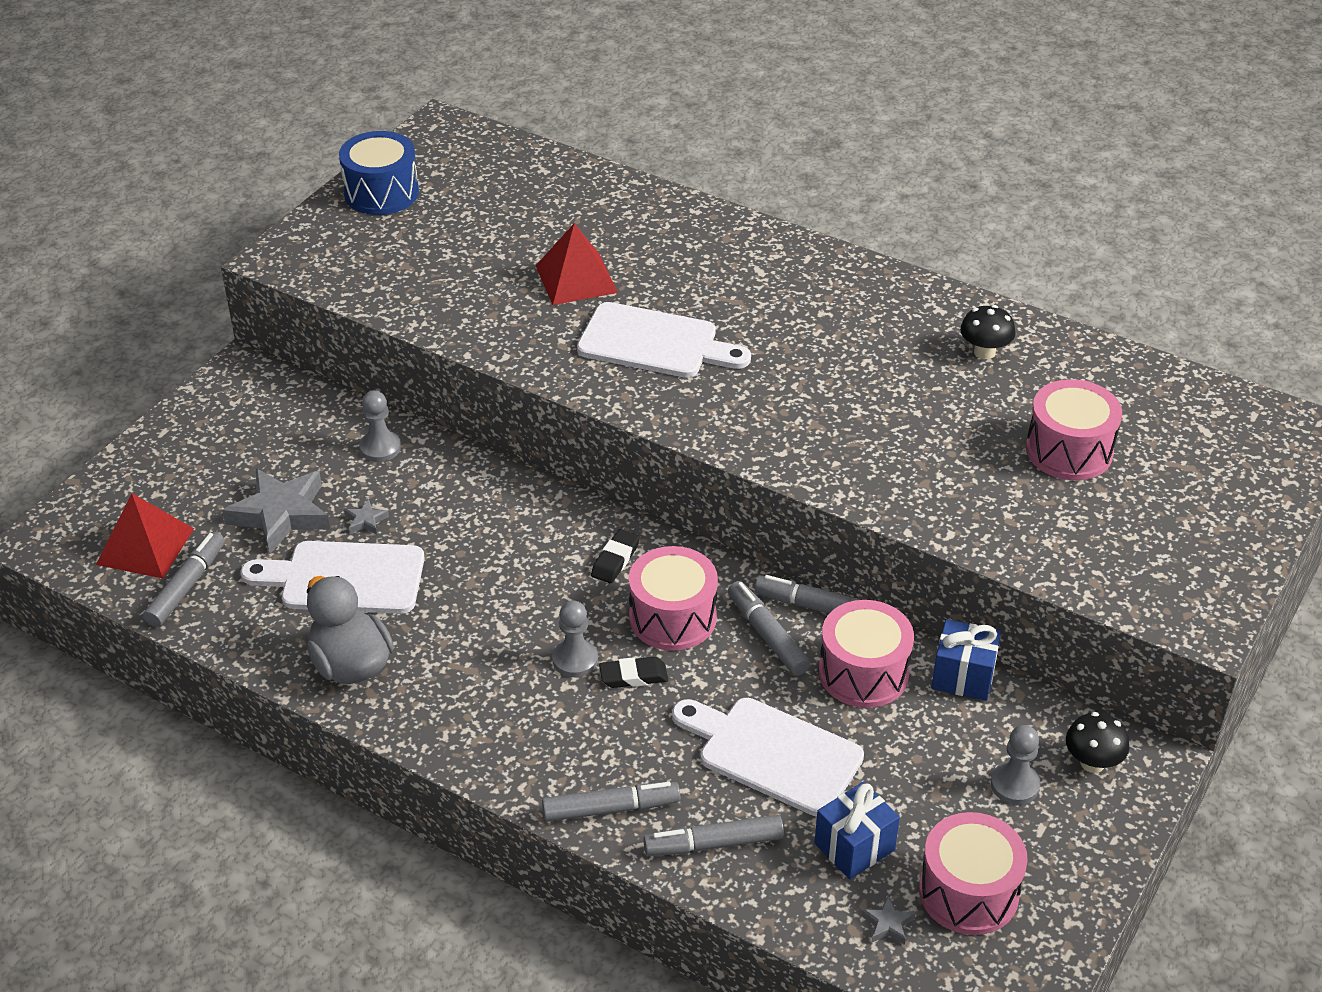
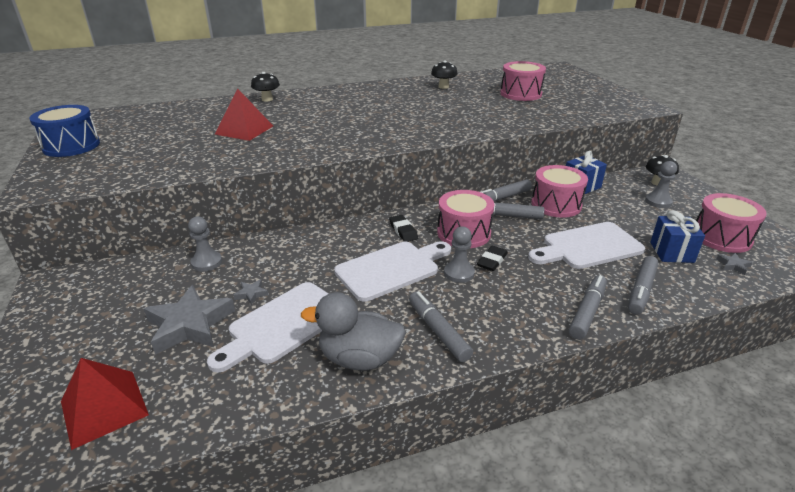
camera: 50 degrees left, 10 degrees down
(186, 586) = (177, 405): grey marker -> grey marker (438, 331)
(655, 343) = (322, 131): white cutting board -> white cutting board (391, 269)
(695, 224) = (267, 99): none -> black mushroom

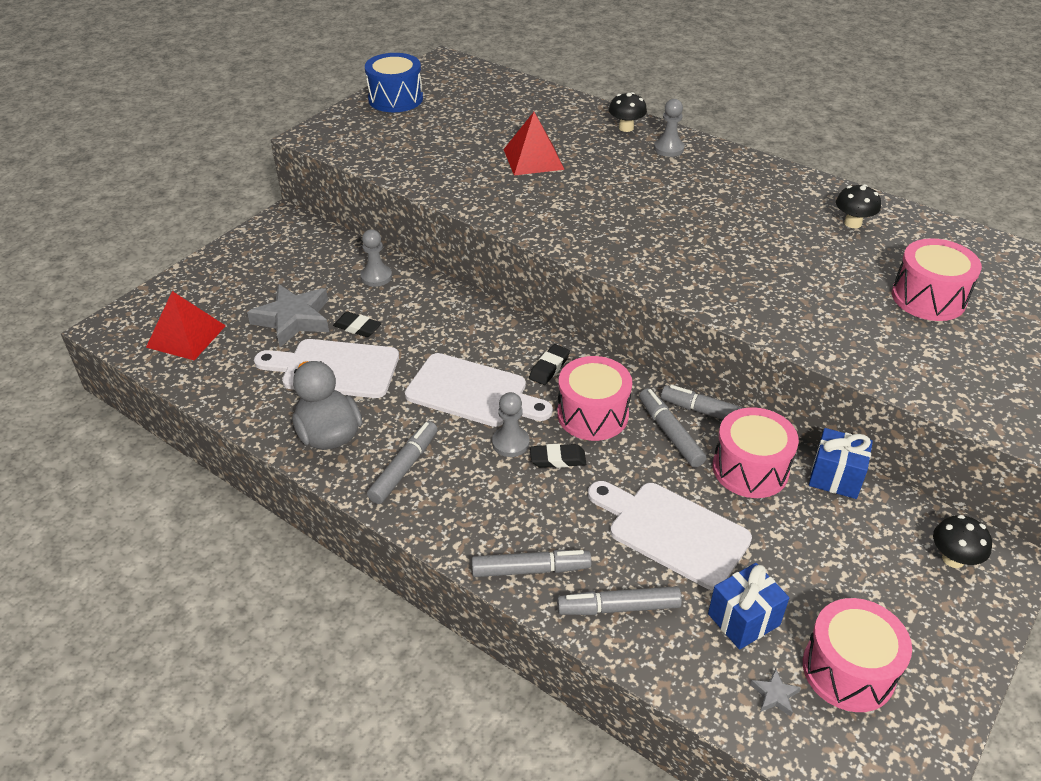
camera: 55 degrees right, 10 degrees up
(251, 294) = (357, 327): grey star -> black eraser
(658, 201) = (885, 574): grey pawn -> grey pawn (668, 149)

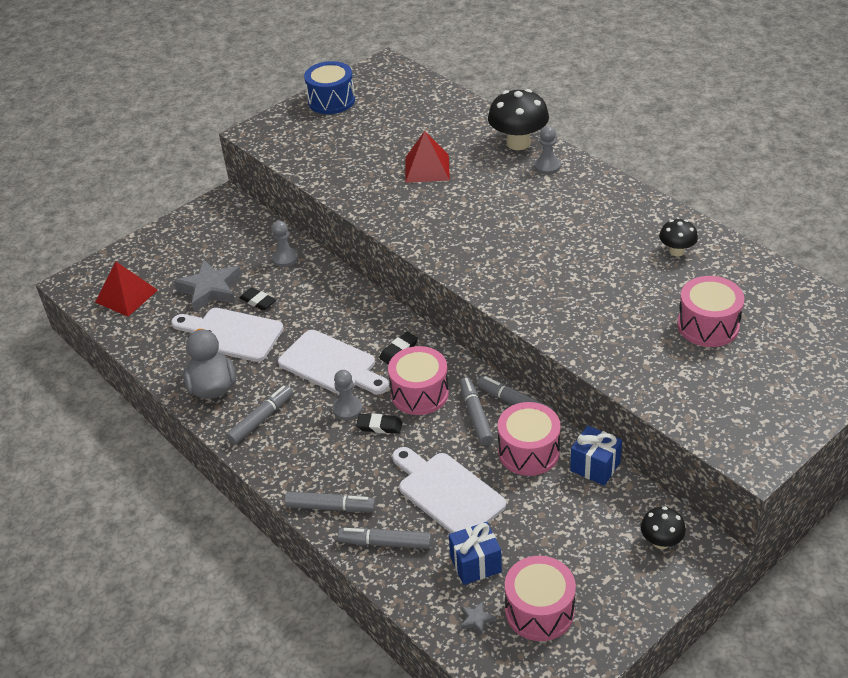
camera: 15 degrees right, 0 degrees up
(626, 128) = (518, 143): black mushroom -> black mushroom, size x1.80

